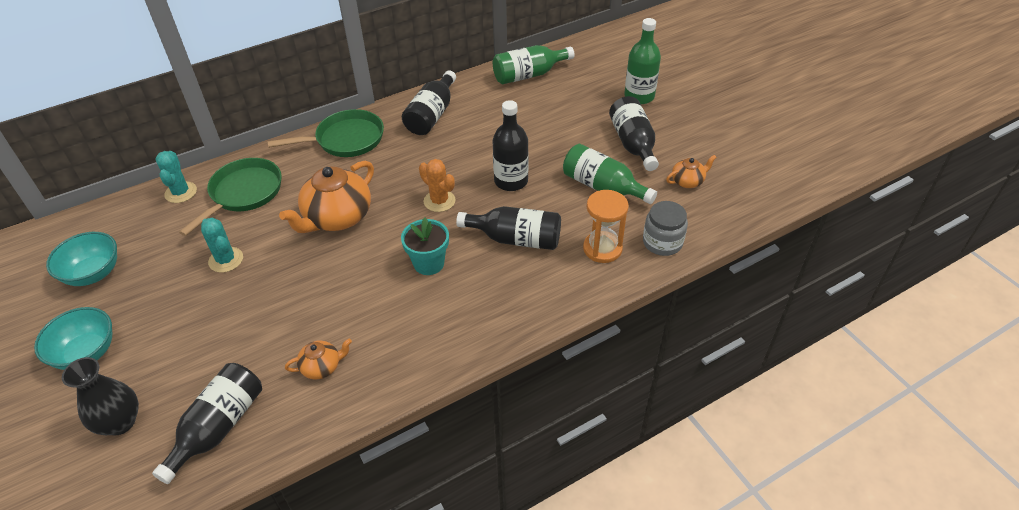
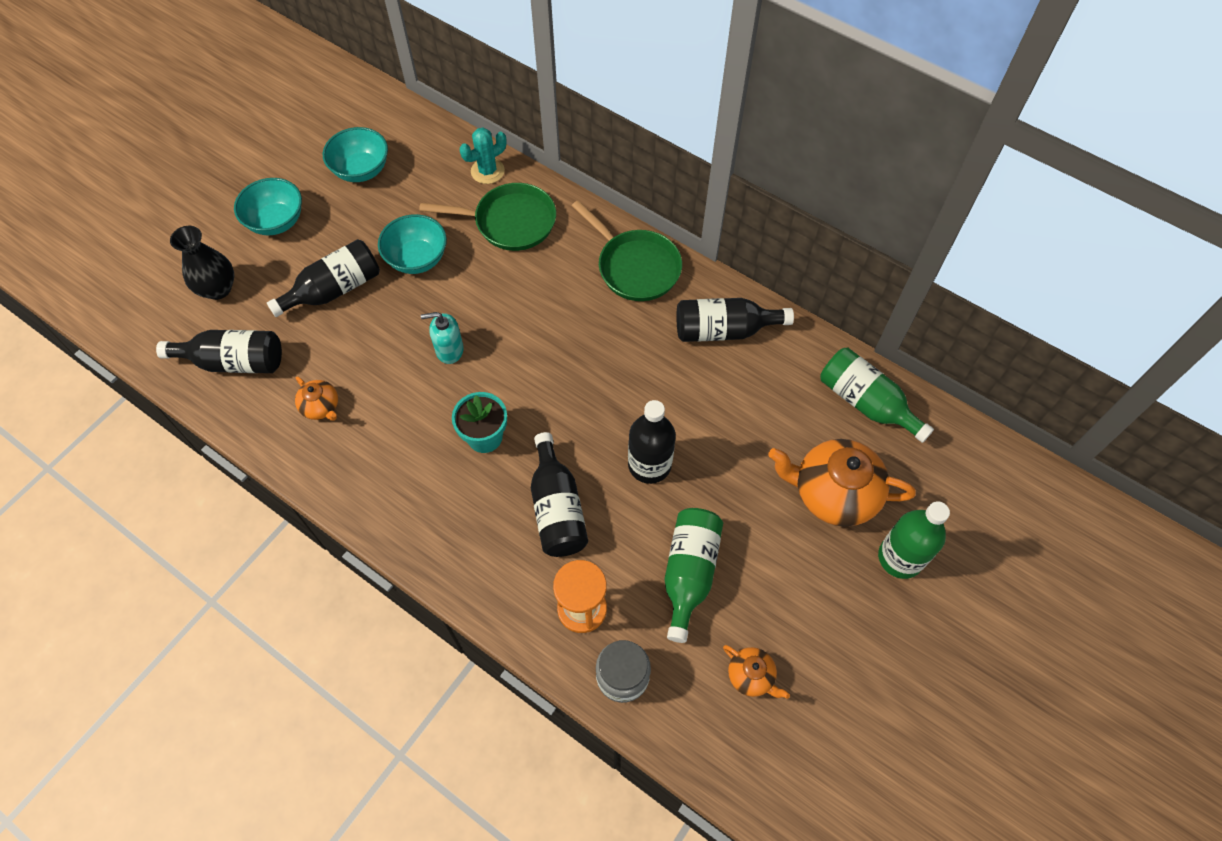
camera: 65 degrees right, 15 degrees up
(226, 260) = (417, 259): turquoise cactus -> turquoise bowl
(333, 263) = (449, 350): none -> turquoise soap dispenser
(337, 218) = (513, 321): orange teapot -> orange teapot (833, 493)
(439, 201) = (581, 405): orange cactus -> none
(633, 144) = (792, 582): black bottle -> black bottle (334, 289)

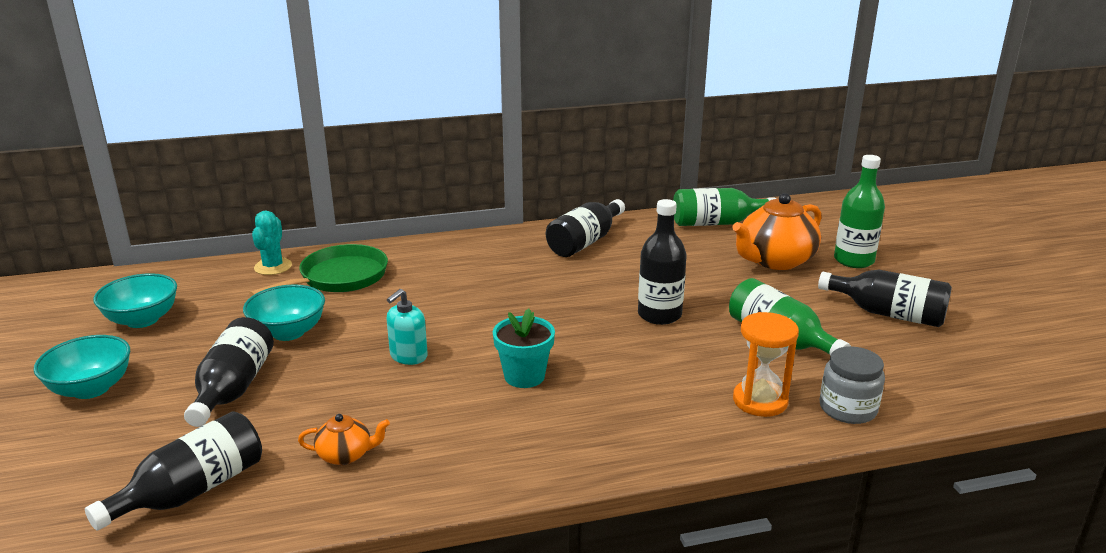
camera: 50 degrees left, 35 degrees down
(218, 289) = (86, 461): black vase -> none
(557, 508) = (646, 371): black bottle -> black bottle (888, 314)
(635, 266) = (475, 249): green pan -> none
(751, 676) = (901, 351): orange teapot -> none

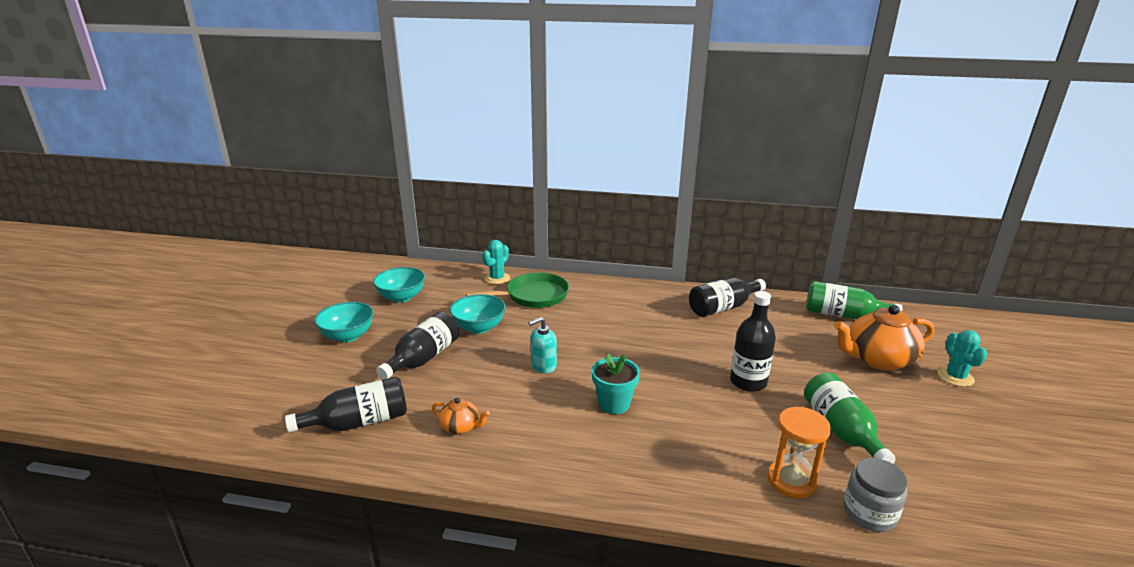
camera: 25 degrees right, 0 degrees up
(853, 260) = (955, 377): green bottle -> turquoise cactus
(888, 314) = (962, 436): black bottle -> none

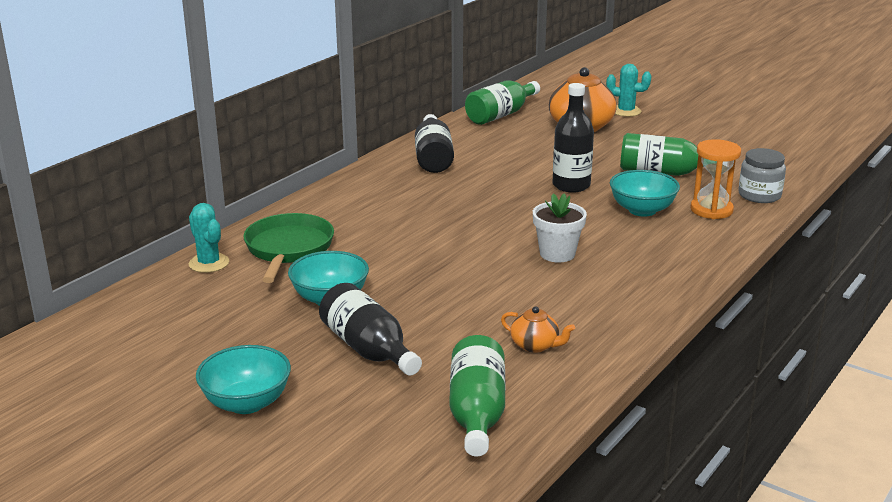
camera: 65 degrees left, 0 degrees up
(359, 422) = (477, 413): black bottle -> green bottle
(401, 297) = (175, 344): turquoise bowl -> turquoise bowl (642, 210)
(461, 427) = (535, 345): orange teapot -> orange teapot turned 75 degrees clockwise
(543, 365) = (456, 275): turquoise soap dispenser -> none
(614, 404) = (557, 254): turquoise flower pot -> white flower pot

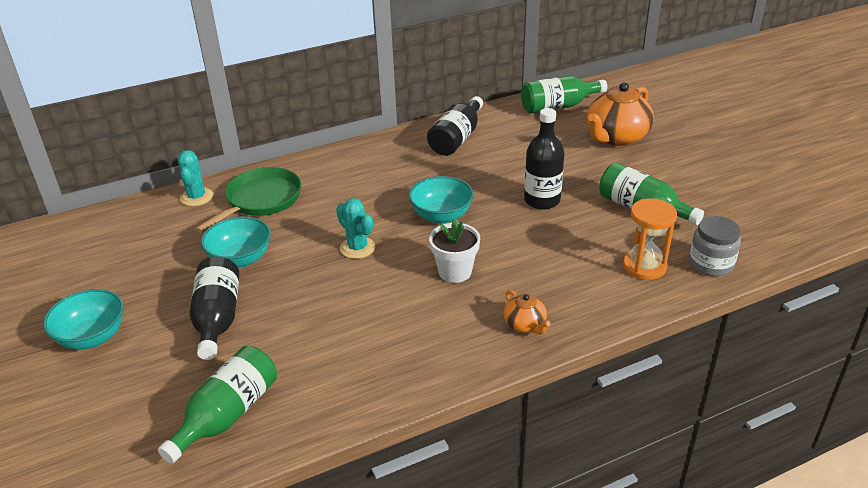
camera: 30 degrees right, 10 degrees up
(535, 345) = (339, 363): orange teapot -> orange teapot (525, 325)
(626, 111) = (677, 129): turquoise cactus -> turquoise cactus (357, 248)
(642, 210) = (578, 247): turquoise bowl -> turquoise bowl (441, 216)

